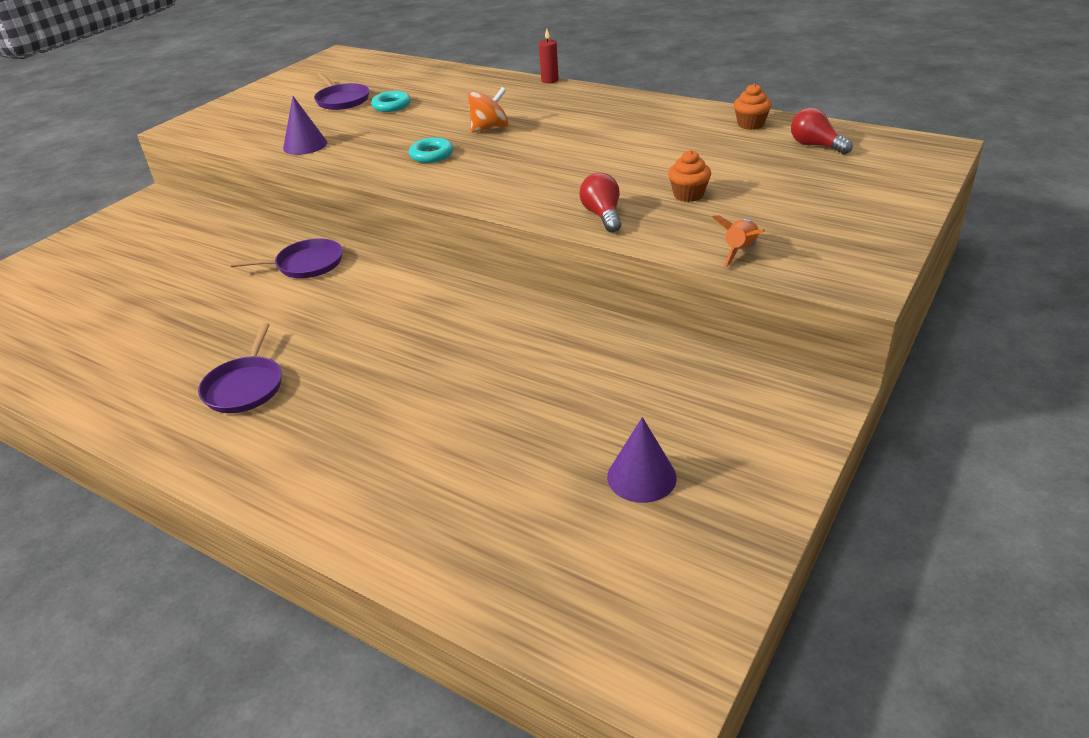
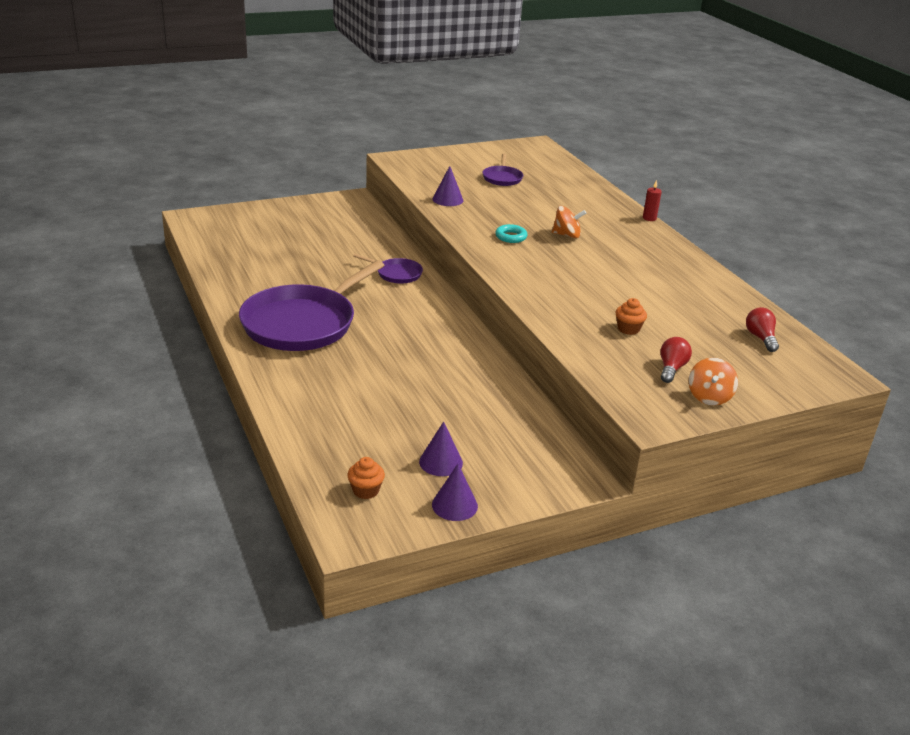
camera: 30 degrees right, 5 degrees down
(245, 387) = (303, 323): purple pan -> purple pan, size x2.24
(391, 106) = (527, 194): turquoise ring -> none
(603, 215) = (560, 317): red light bulb -> red light bulb (671, 369)
(730, 527) = (454, 505): none -> purple cone
(740, 252) = (609, 373): orange rocket -> none
(750, 124) = (739, 305): orange cupcake -> orange cupcake (365, 490)
(866, 226) = (709, 397): none -> orange spinning top

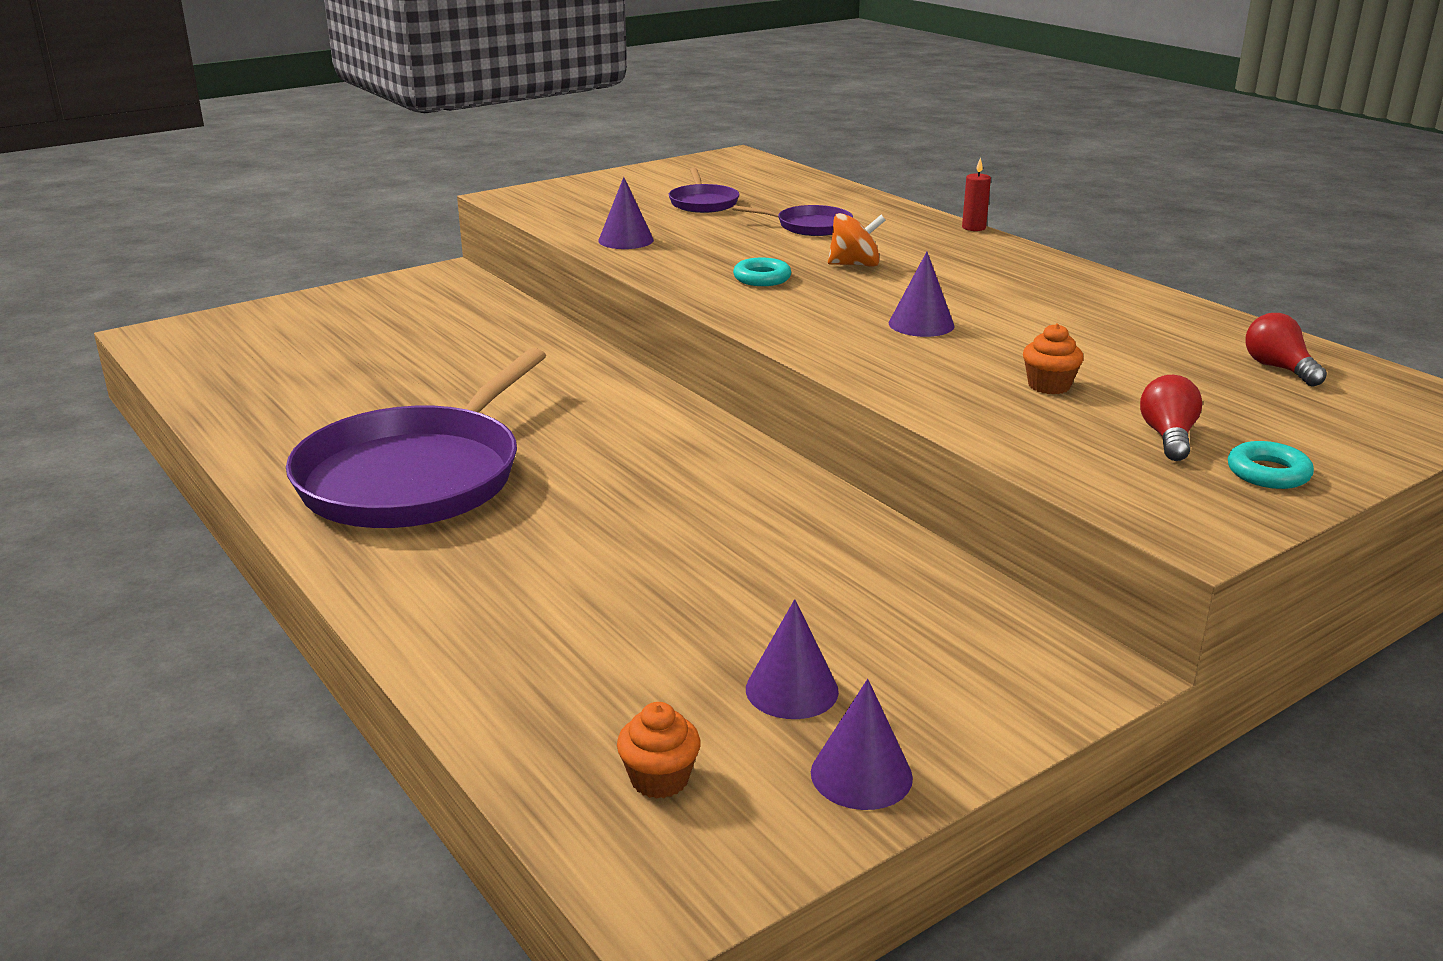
camera: 10 degrees left, 5 degrees down
(396, 274) = (565, 373): purple pan -> purple pan (809, 226)
(582, 280) = (921, 324): none -> purple cone
(709, 397) = (1268, 473): orange spinning top -> turquoise ring

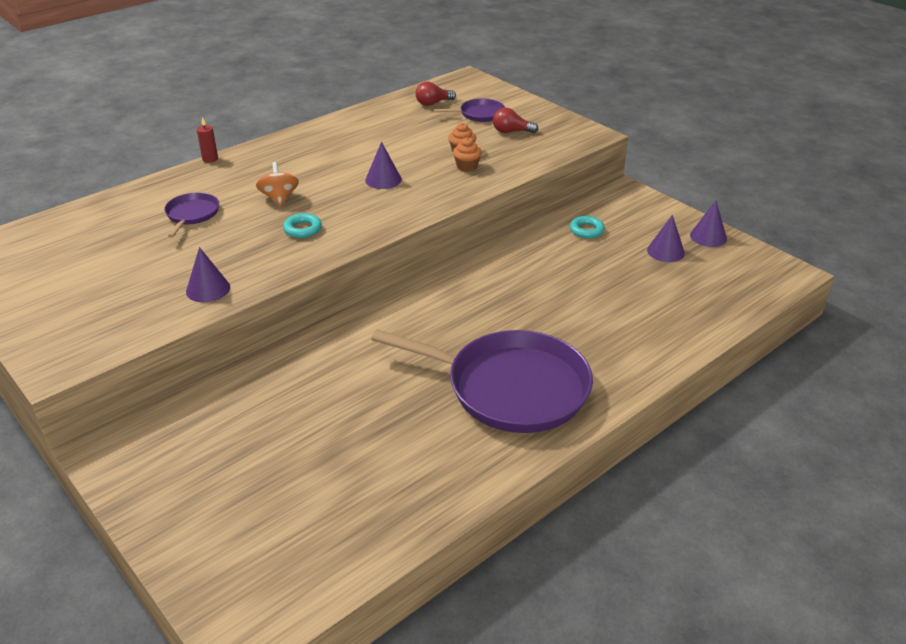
camera: 95 degrees left, 10 degrees up
(659, 779) = (734, 278): orange cupcake -> orange cupcake (467, 167)
(703, 203) = (115, 261): purple pan -> purple pan (479, 114)
(1268, 473) = (538, 117): turquoise ring -> turquoise ring (586, 230)

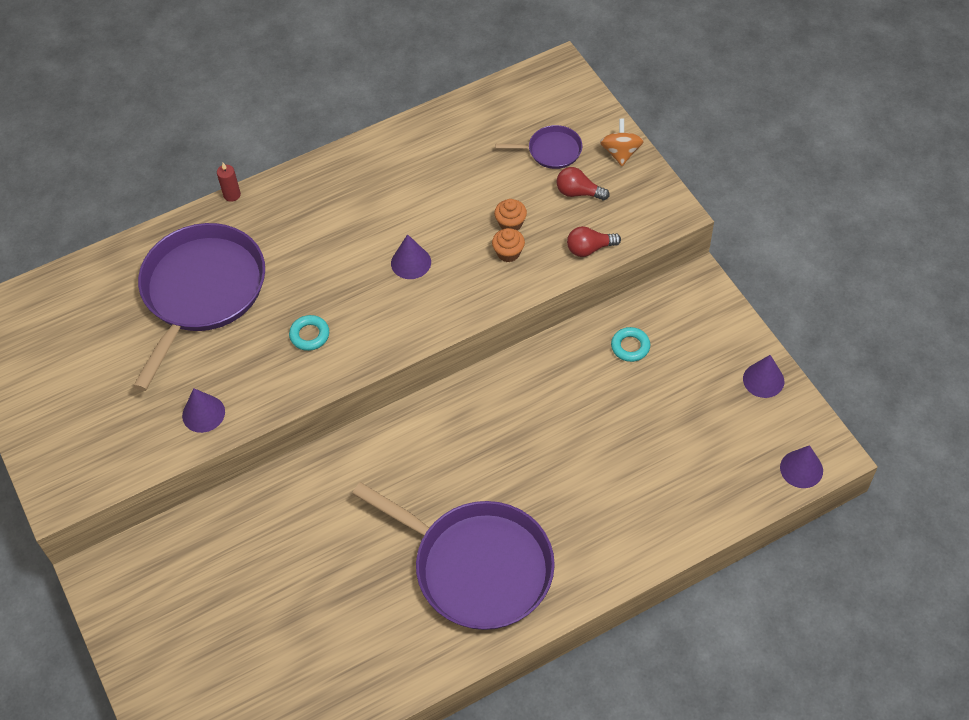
camera: 15 degrees right, 20 degrees up
(192, 214) = (201, 292): purple pan -> purple pan, size x2.24
(279, 198) = (294, 278): orange spinning top -> orange spinning top (620, 153)
(433, 103) = (503, 120): red light bulb -> red light bulb (589, 248)
(665, 251) = (705, 396): purple cone -> purple cone (801, 469)

